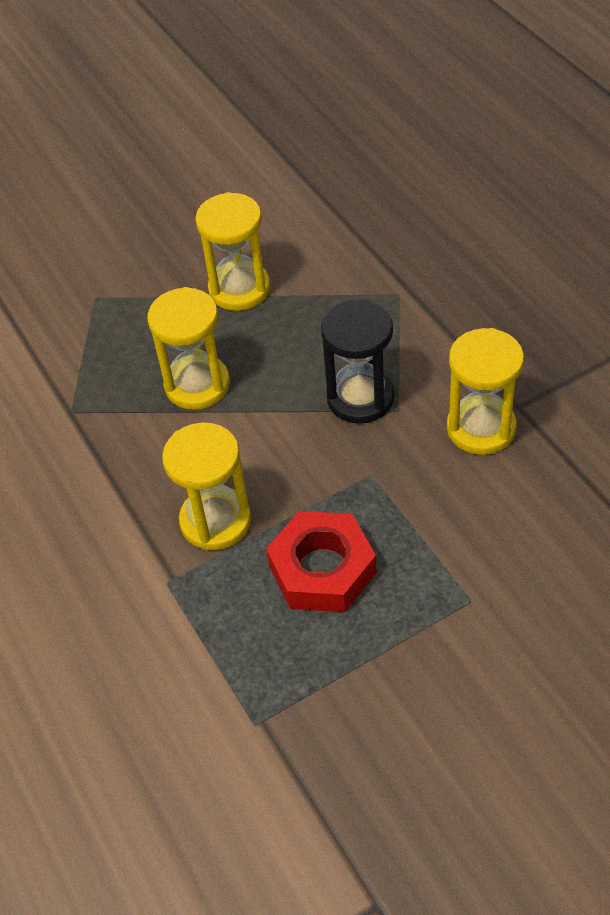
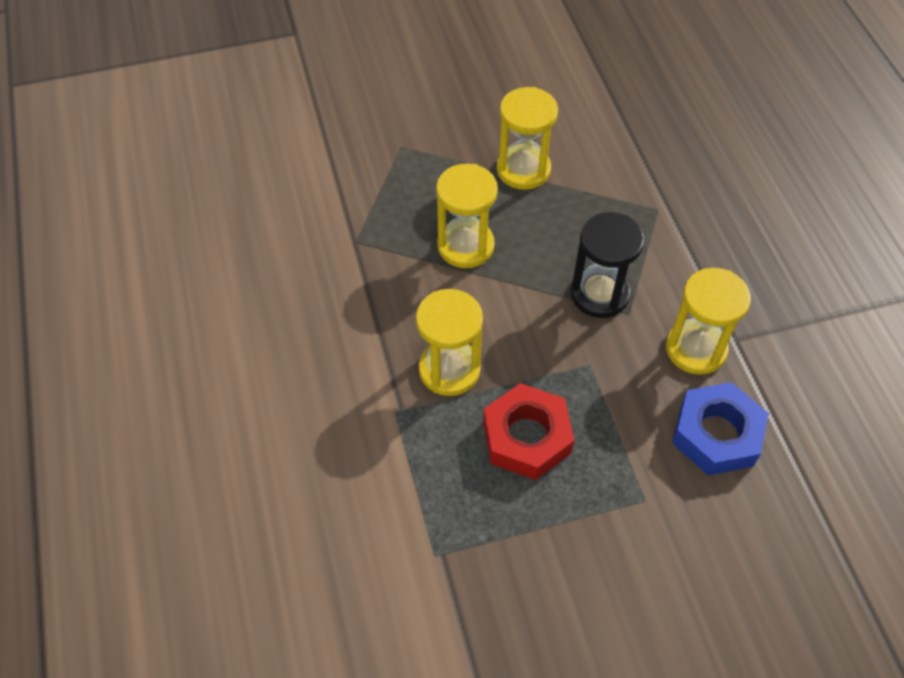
camera: 10 degrees right, 5 degrees up
(529, 511) = (716, 434): none -> blue nut

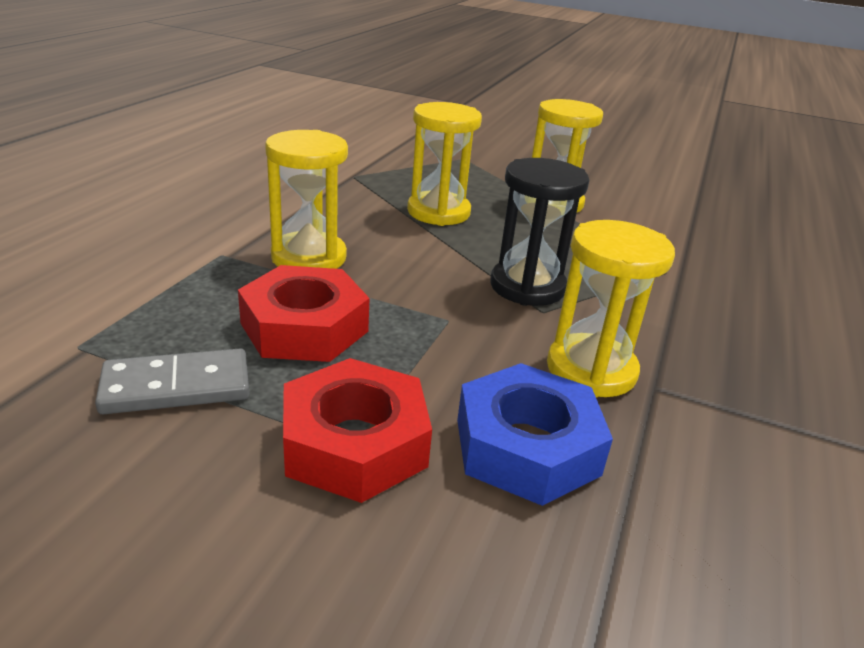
camera: 35 degrees right, 25 degrees down
(524, 536) = (176, 387): none -> grey domino
(645, 498) = (354, 443): none -> red nut

